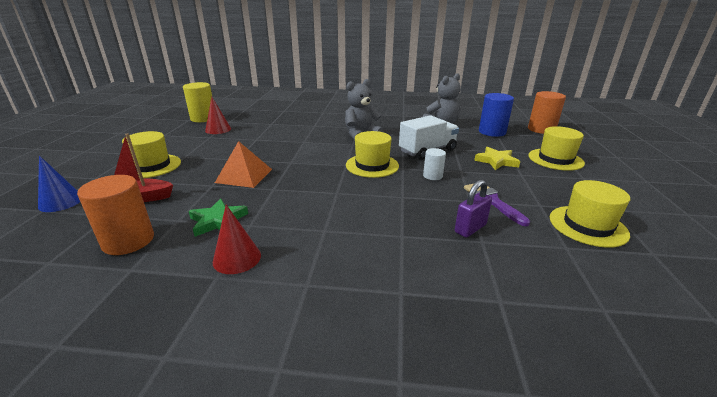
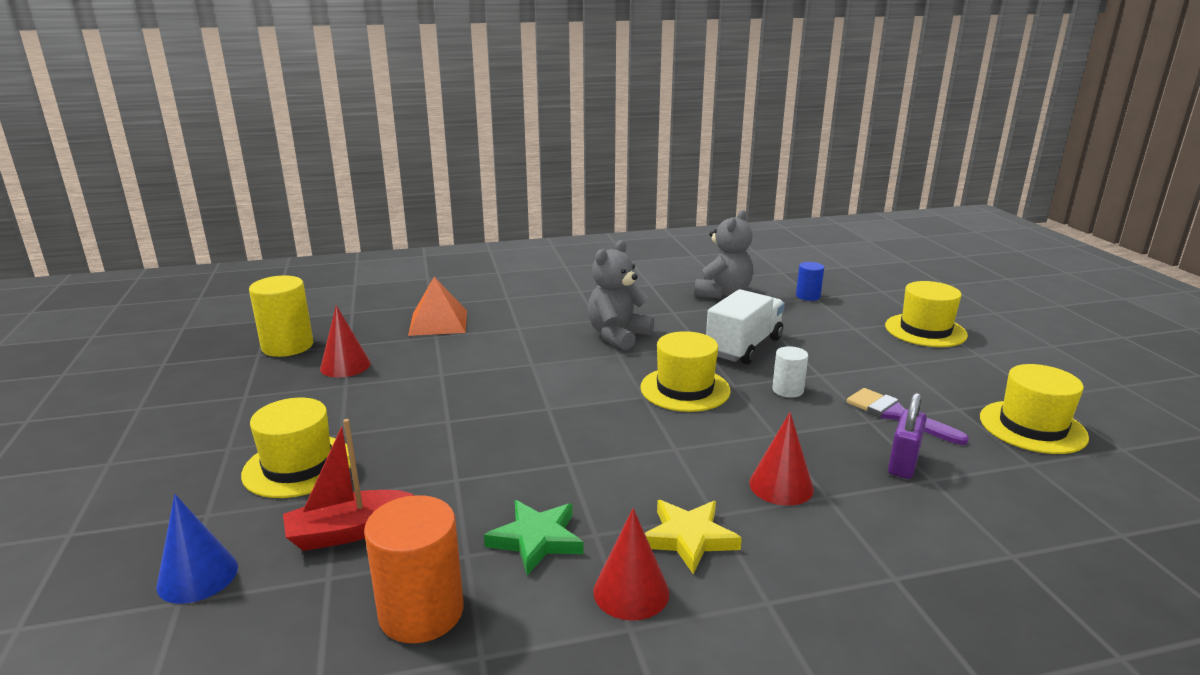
camera: 20 degrees left, 5 degrees down
(244, 175) = (495, 449): orange pyramid -> orange pyramid (438, 322)
(378, 224) = (781, 486): none -> red cone
(492, 132) = (808, 296): blue cylinder -> blue cylinder, size x0.56
(496, 161) = (853, 347): yellow star -> yellow star (689, 538)
(541, 129) = (870, 281): orange cylinder -> none

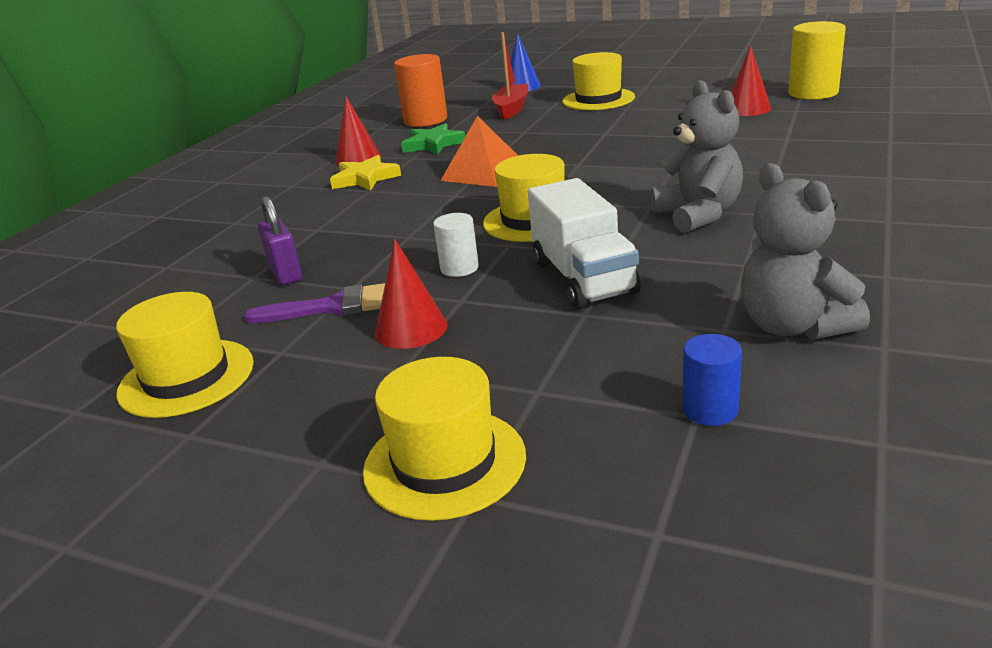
camera: 130 degrees right, 5 degrees up
(438, 322) = (825, 141): orange pyramid -> orange pyramid (484, 172)
(781, 486) = (353, 217): red cone -> red cone (411, 329)

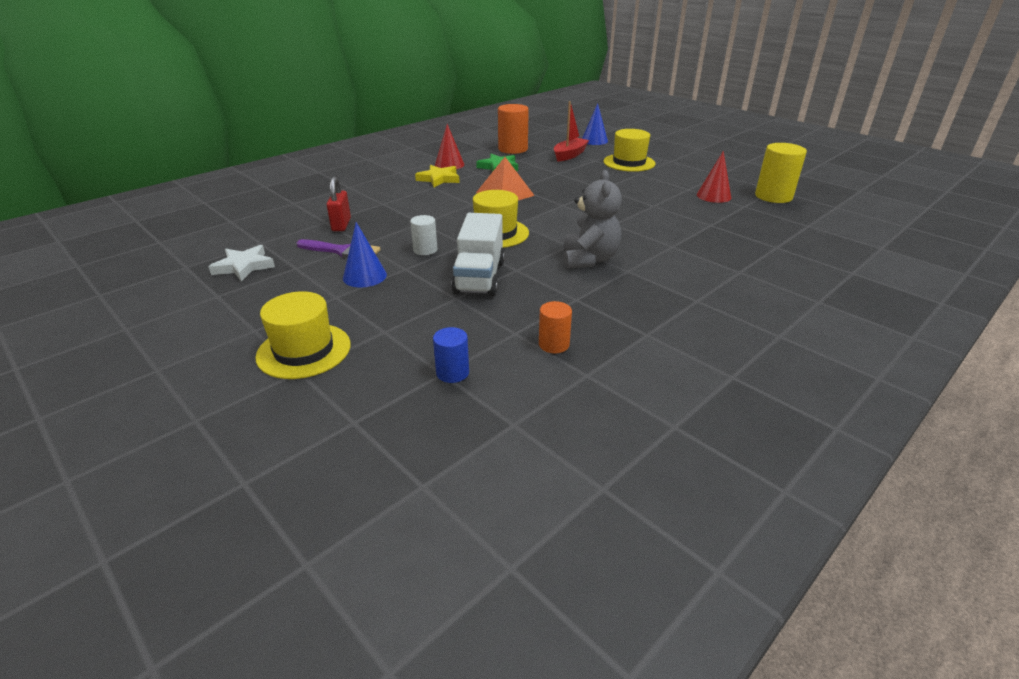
camera: 20 degrees right, 5 degrees up
(186, 377) = (244, 266): yellow hat -> white star
(285, 273) = (341, 225): purple padlock -> red padlock
(411, 329) = (364, 276): red cone -> blue cone
(793, 326) = (554, 344): grey teddy bear -> orange cylinder

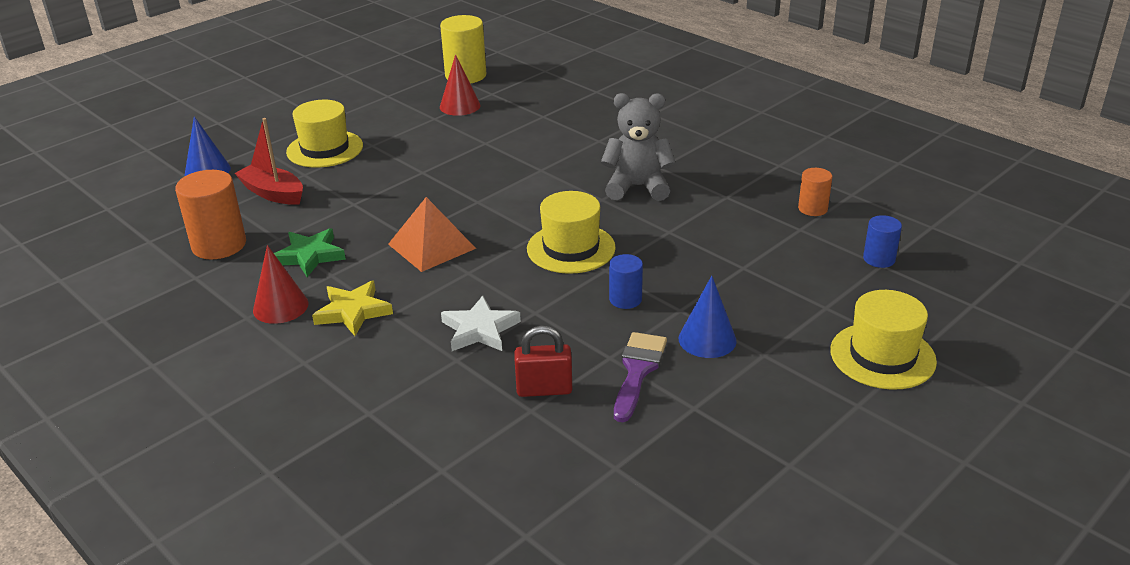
camera: 90 degrees left, 0 degrees up
(244, 266) = (700, 462): white star -> white star (480, 330)
(425, 250) = (625, 299): white cylinder -> blue cylinder
(479, 277) = (692, 254): white truck -> none

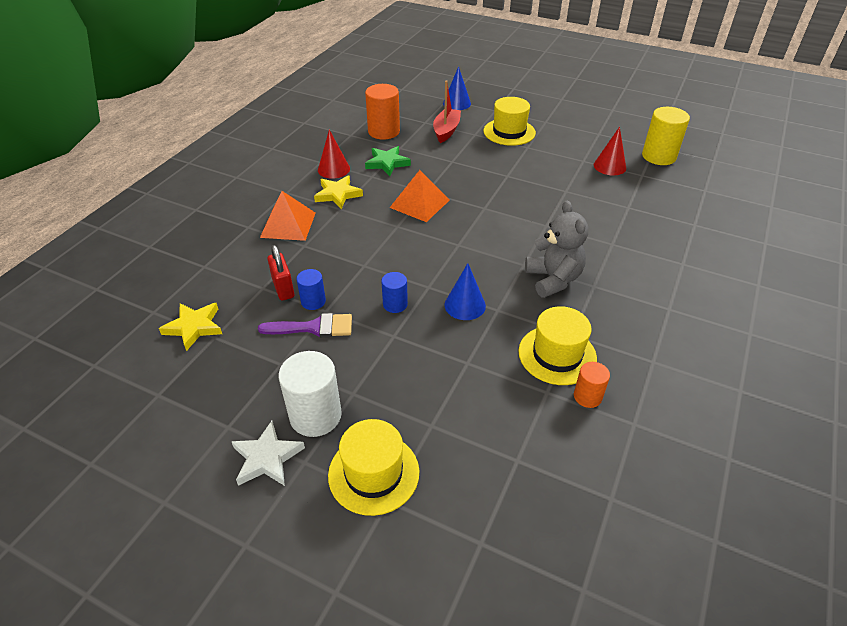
camera: 70 degrees right, 10 degrees up
(394, 369) = (288, 224): none -> orange pyramid
(480, 330) = (336, 247): white star -> white star (267, 458)
(571, 248) = (447, 264): yellow hat -> yellow hat (557, 355)
(585, 488) = (194, 327): none -> yellow star
(707, 339) = (361, 357): blue cone -> blue cone (465, 305)
(790, 387) = (315, 415): none -> white cylinder
(879, 259) = (525, 457): blue cylinder -> blue cylinder (313, 301)

